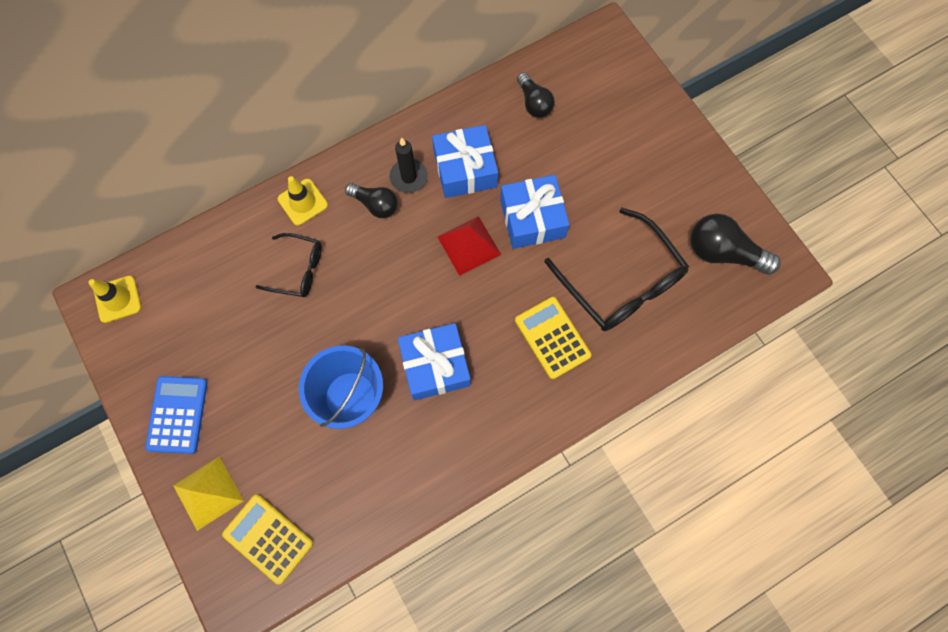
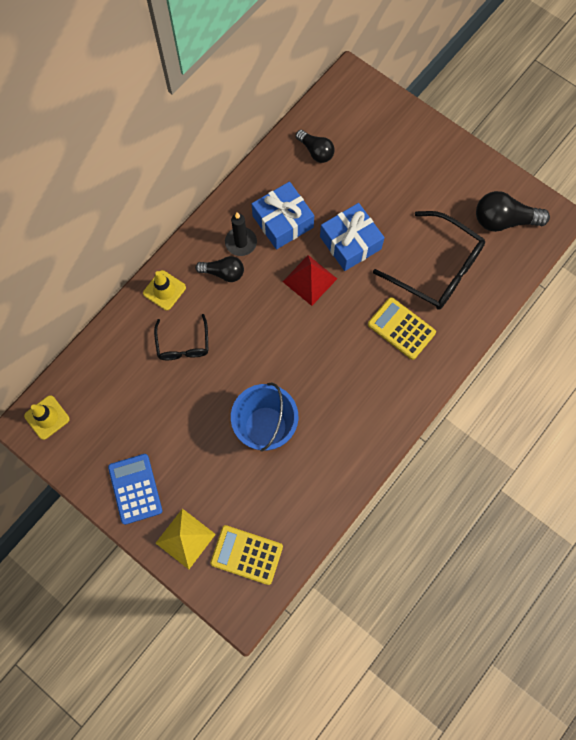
camera: 20 degrees left, 0 degrees up
(298, 270) = (183, 344): black glasses -> black glasses turned 90 degrees clockwise
(435, 365) = (321, 380): blue gift -> none

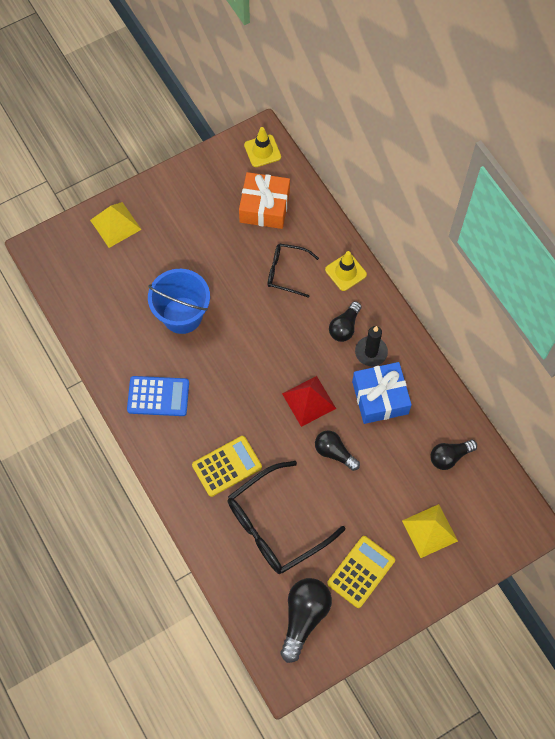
camera: 110 degrees right, 5 degrees down
(115, 391) = (264, 207): none -> orange gift
(135, 489) = (173, 199): blue calculator -> blue calculator (158, 396)
(246, 555) = (81, 265): yellow calculator -> yellow calculator (361, 571)
(350, 243) = (334, 452): blue gift -> black light bulb
(387, 148) = (429, 531): none -> yellow pyramid

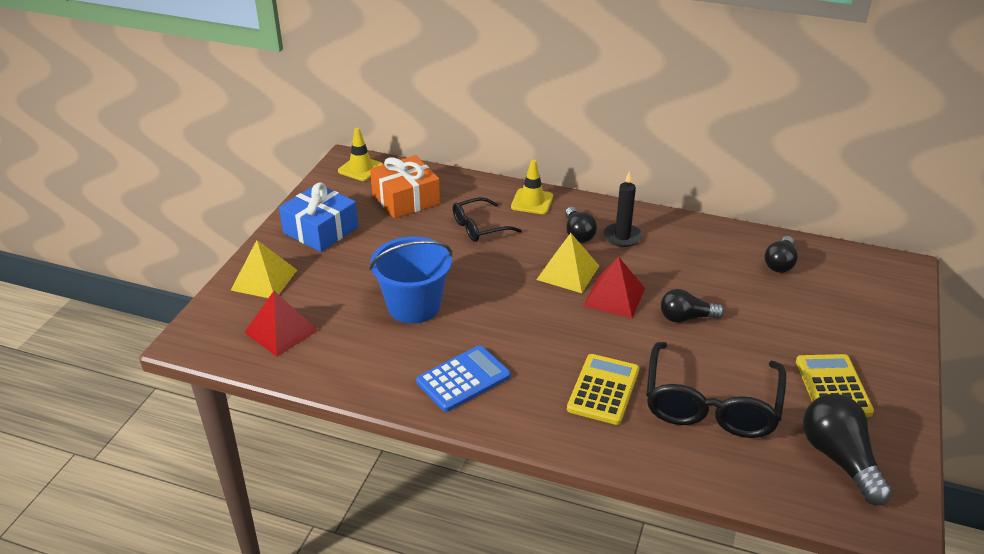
camera: 40 degrees left, 30 degrees down
(91, 279) = (281, 331): none -> red pyramid
(380, 397) = (671, 260): blue gift -> blue gift (320, 230)
(429, 531) = (840, 319): yellow pyramid -> yellow pyramid (568, 272)

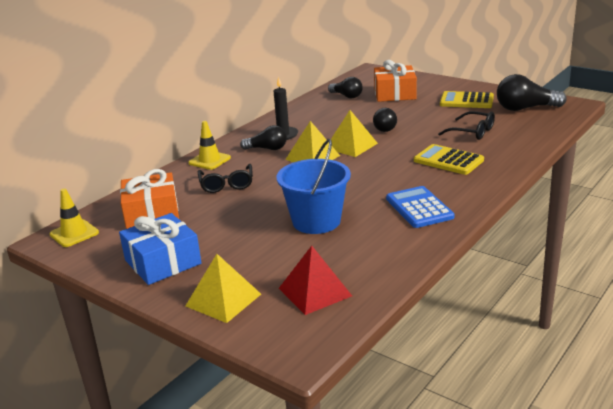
camera: 70 degrees left, 10 degrees down
(614, 297) = (351, 146): red pyramid -> yellow pyramid
(711, 404) = (472, 132): black glasses -> black glasses, size x0.56
(817, 307) = (394, 94): none -> orange gift

